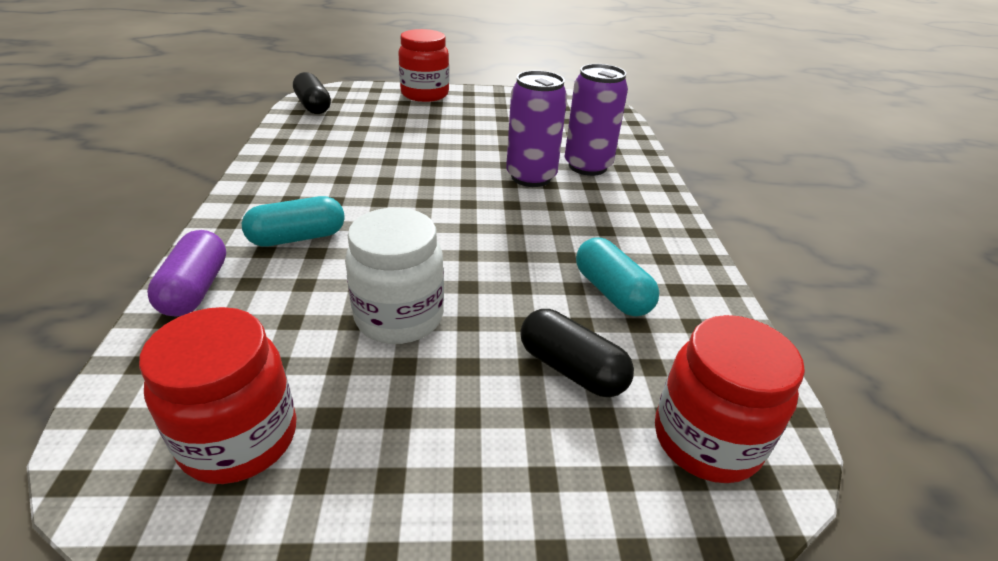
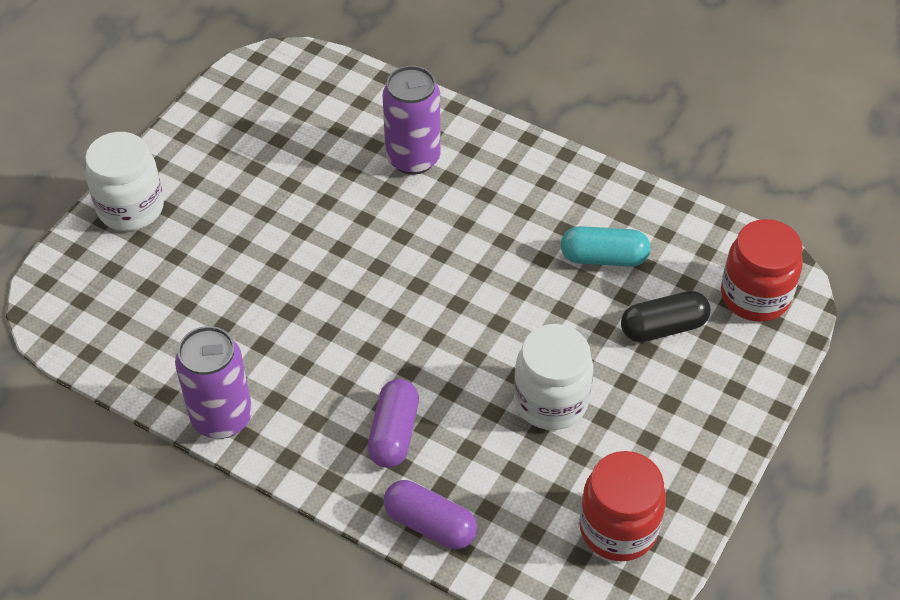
camera: 55 degrees left, 15 degrees up
(298, 237) = (393, 433): turquoise capsule -> purple capsule
(313, 106) = (84, 332): black capsule -> none
(424, 94) = (131, 208): red jar -> white jar
(531, 177) = (403, 213): purple can -> purple can (222, 417)

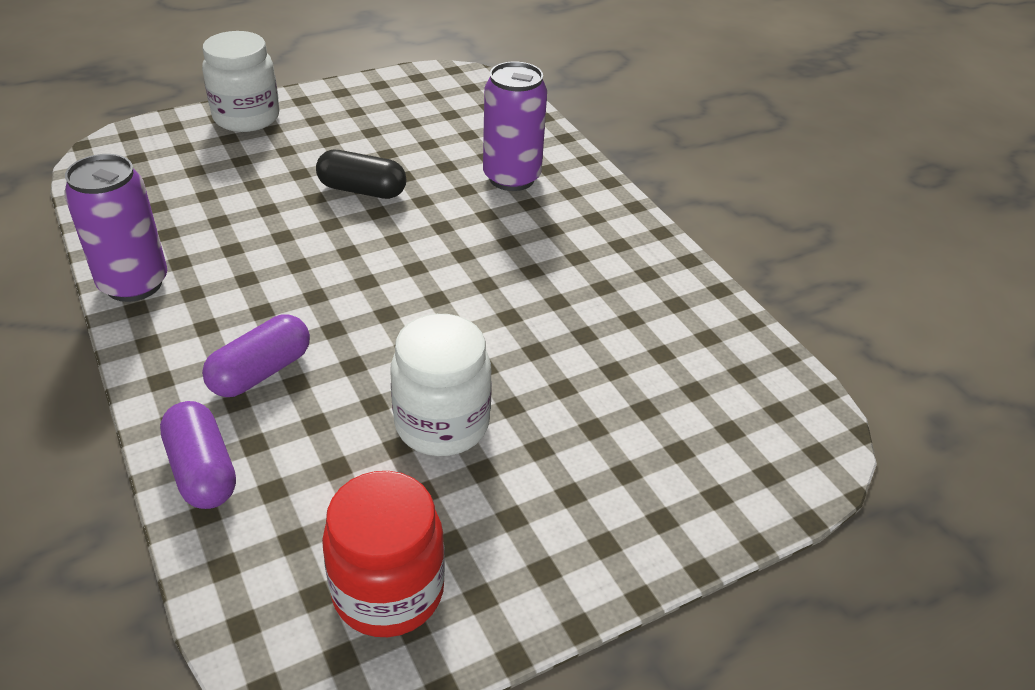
camera: 30 degrees right, 10 degrees down
(603, 258) = (621, 327): turquoise capsule -> none
(663, 327) = (630, 418): black capsule -> black capsule (362, 190)
(755, 296) = (766, 439): red jar -> none

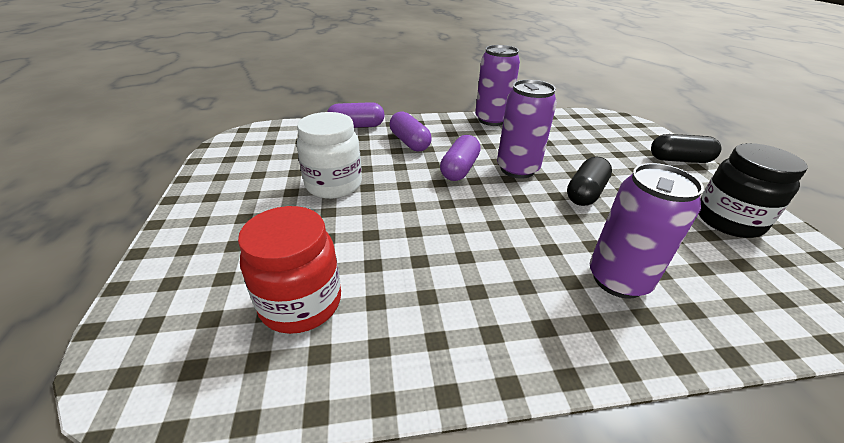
camera: 110 degrees right, 5 degrees down
(246, 117) = (679, 160): white jar -> black capsule
(320, 244) = (517, 169): none -> purple can
(340, 299) = (459, 169): none -> purple capsule
(381, 109) = (728, 221): none -> black jar
(388, 591) = (251, 155): red jar -> red jar (301, 303)

